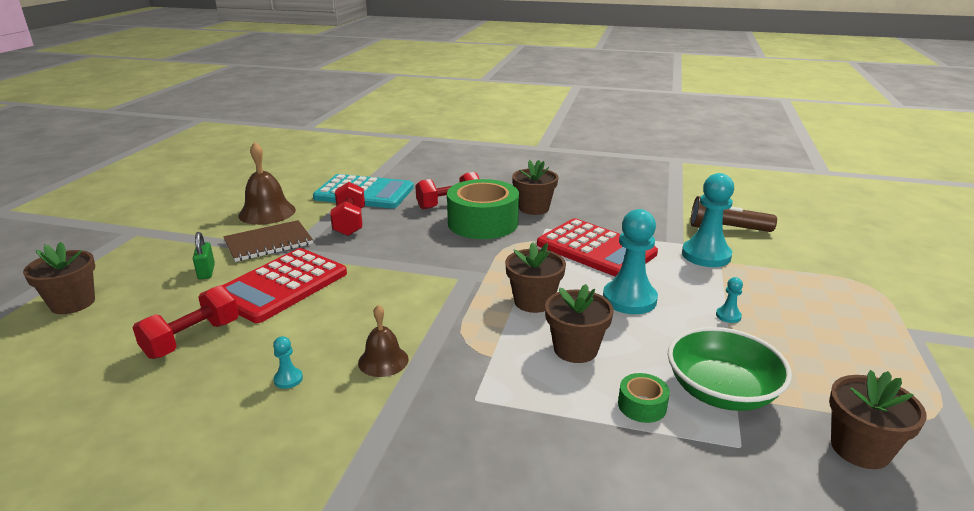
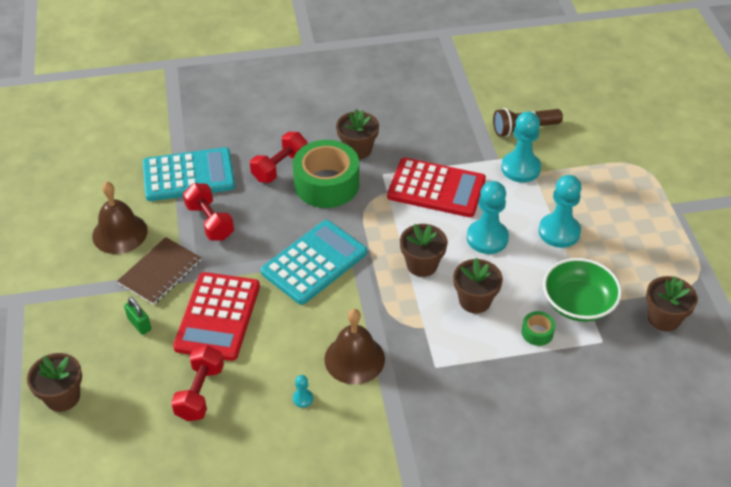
camera: 25 degrees left, 20 degrees up
(383, 361) = (354, 359): brown bell -> brown bell, size x1.63
(418, 271) = (314, 262): none -> turquoise calculator
(728, 316) = (559, 232): turquoise pawn -> turquoise pawn, size x2.31

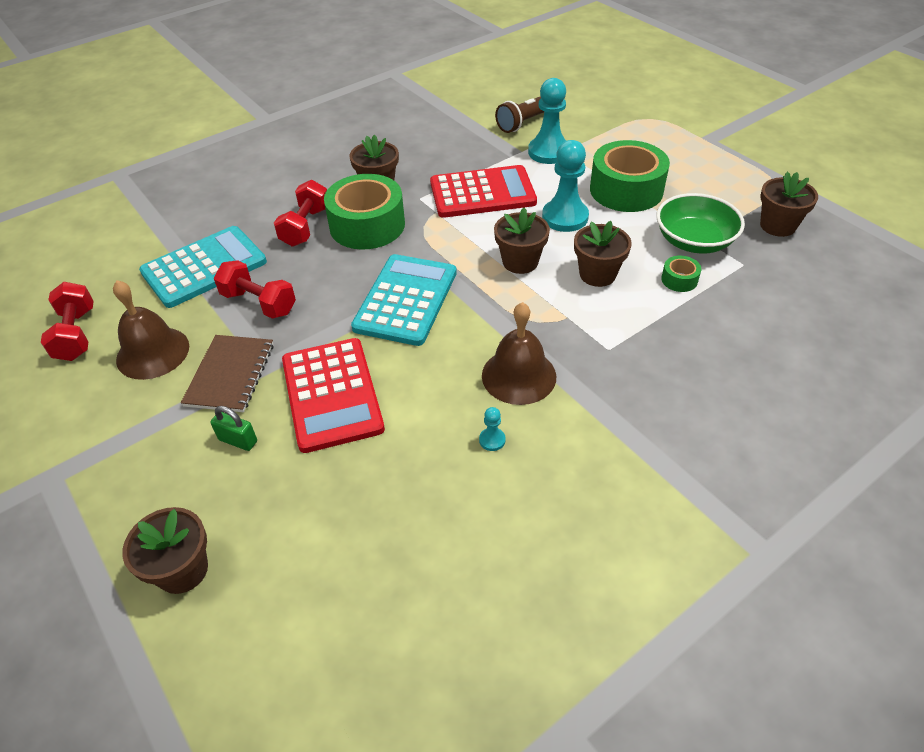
camera: 25 degrees left, 0 degrees up
(200, 392) = (365, 486): red dumbbell -> red dumbbell (76, 334)
(559, 232) = (626, 190): turquoise pawn -> green tape

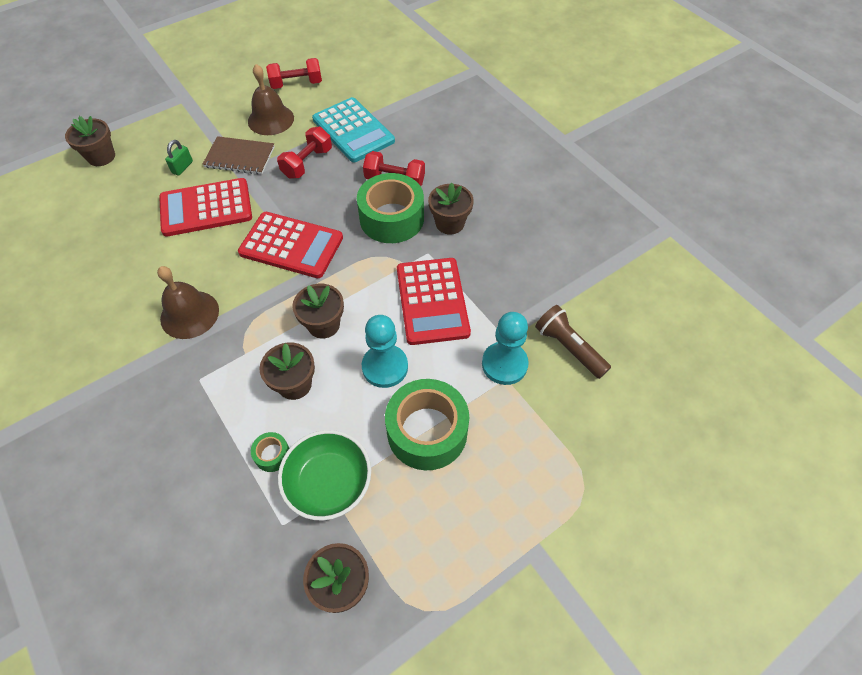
camera: 90 degrees right, 10 degrees up
(406, 300) = (291, 245): turquoise calculator -> red calculator
(492, 440) = (135, 294): turquoise pawn -> none

